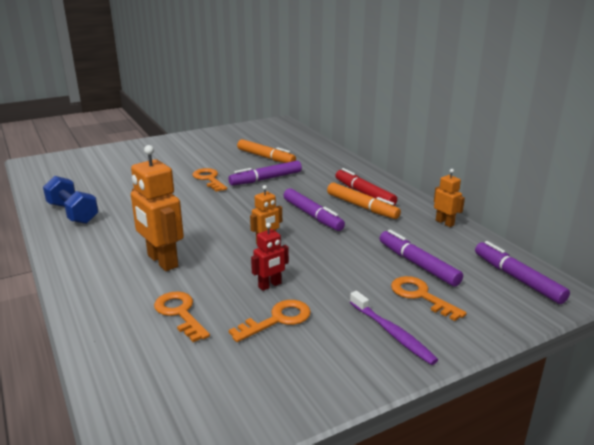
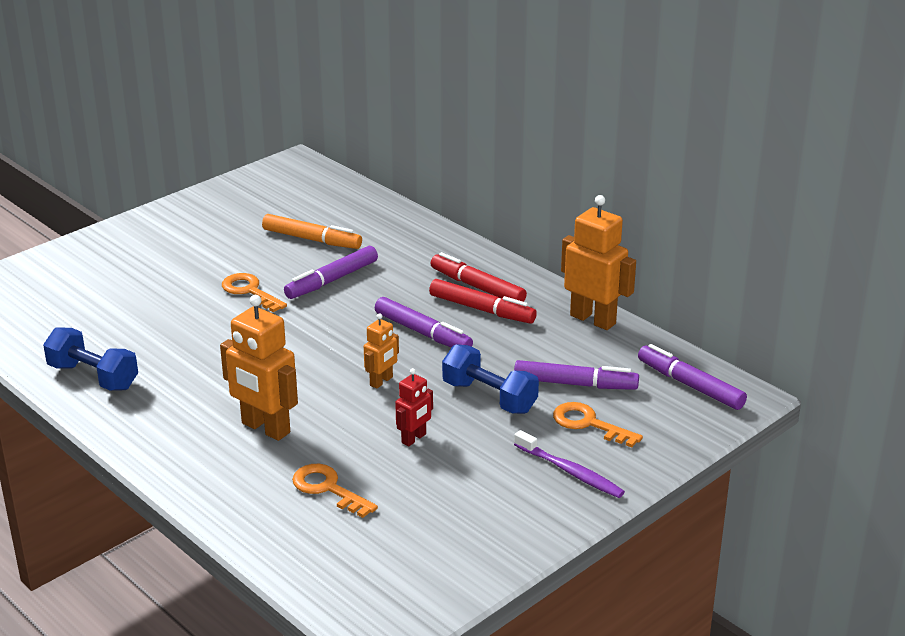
camera: 15 degrees left, 5 degrees up
(277, 320) = (442, 478): orange key -> none
(344, 264) = (489, 397): none -> blue dumbbell
(362, 207) = (482, 309): orange marker -> red marker
(417, 264) = (575, 384): purple marker -> purple marker turned 150 degrees clockwise
(445, 223) = (593, 319): orange robot -> orange robot, size x1.86

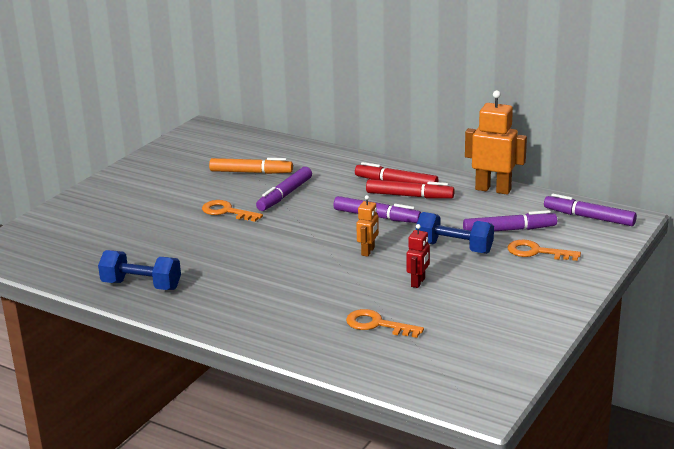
camera: 15 degrees left, 5 degrees down
(265, 428) = (301, 295): orange robot -> none
(570, 472) = (545, 283): purple toothbrush -> none

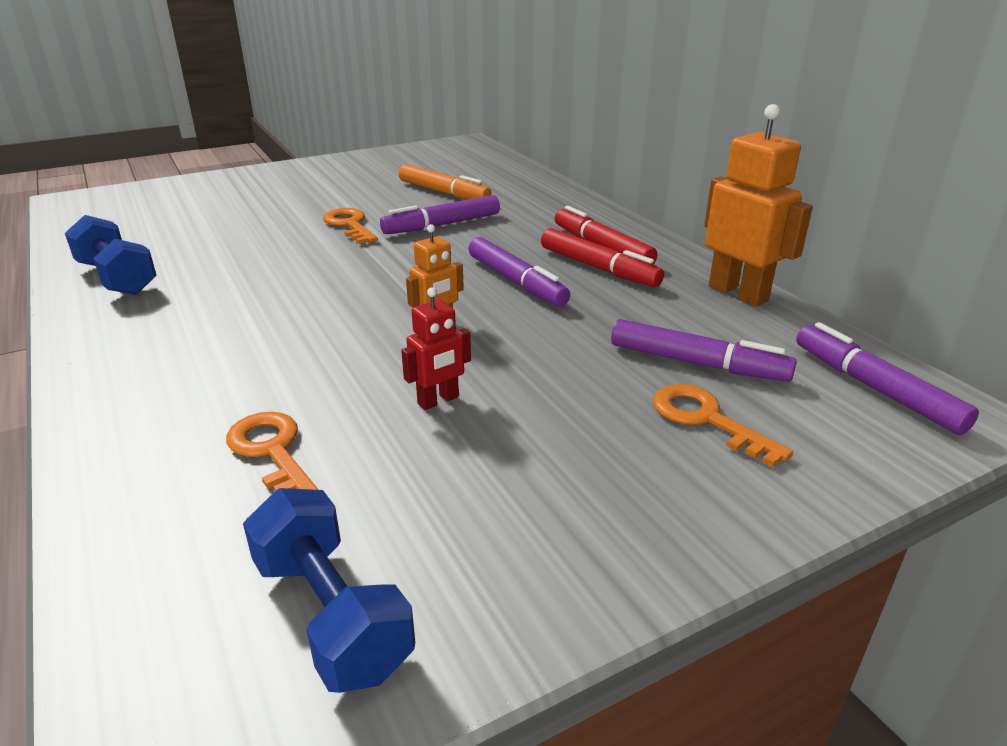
camera: 30 degrees right, 5 degrees up
(454, 248) = (569, 363): blue dumbbell -> blue dumbbell (331, 615)

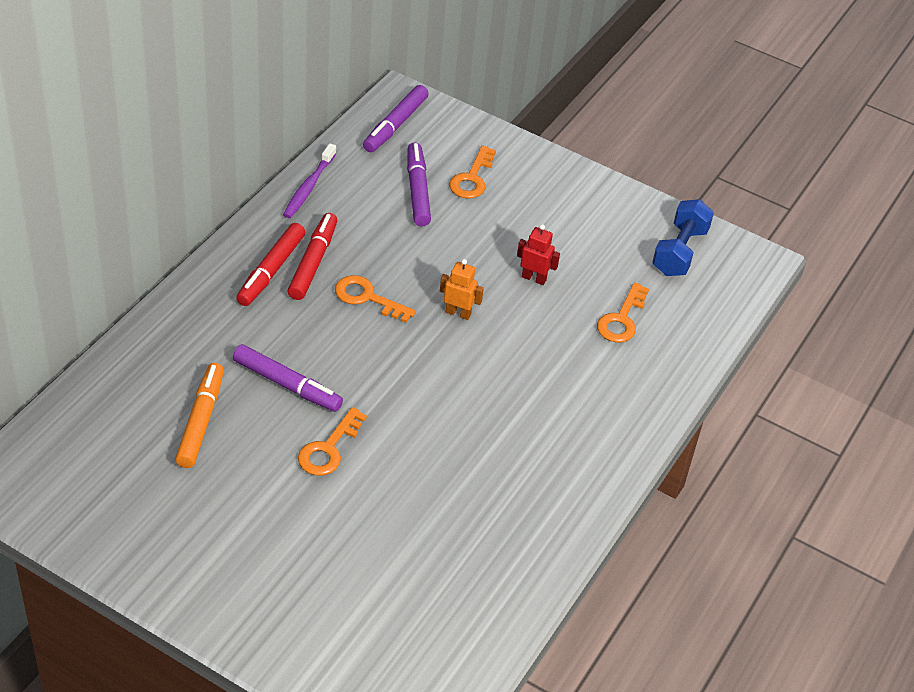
camera: 125 degrees left, 15 degrees up
(117, 278) = (530, 534): blue dumbbell -> none
(516, 282) = (367, 298): purple marker -> orange key
(738, 293) = (309, 187): orange robot -> purple toothbrush

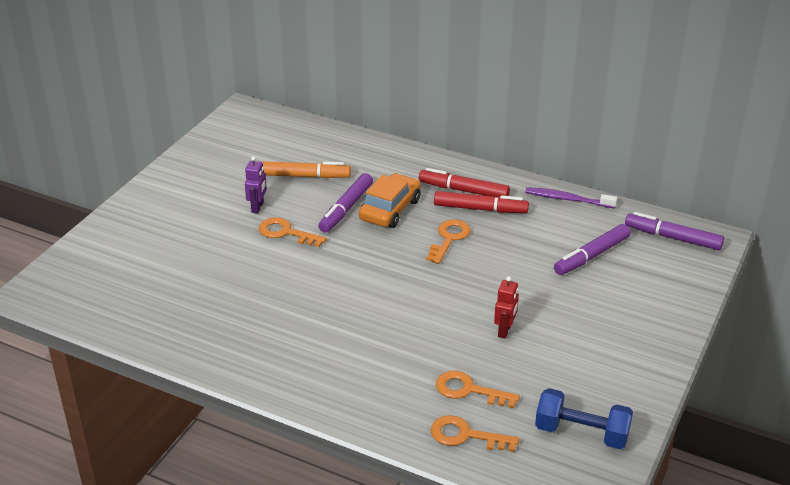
camera: 90 degrees right, 10 degrees down
(265, 476) = (258, 207): none -> purple robot
(297, 343) = (390, 209): none -> orange car
(417, 190) = (591, 256): purple marker -> purple marker turned 150 degrees clockwise
(458, 313) = (446, 288): orange robot -> none
(472, 178) = (624, 286): orange key -> orange key (466, 435)

